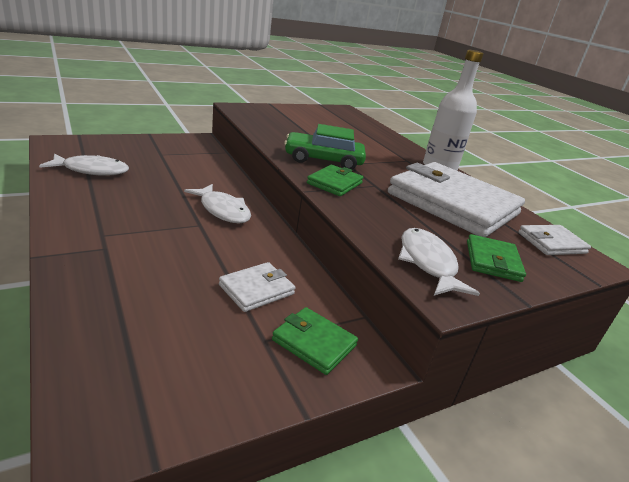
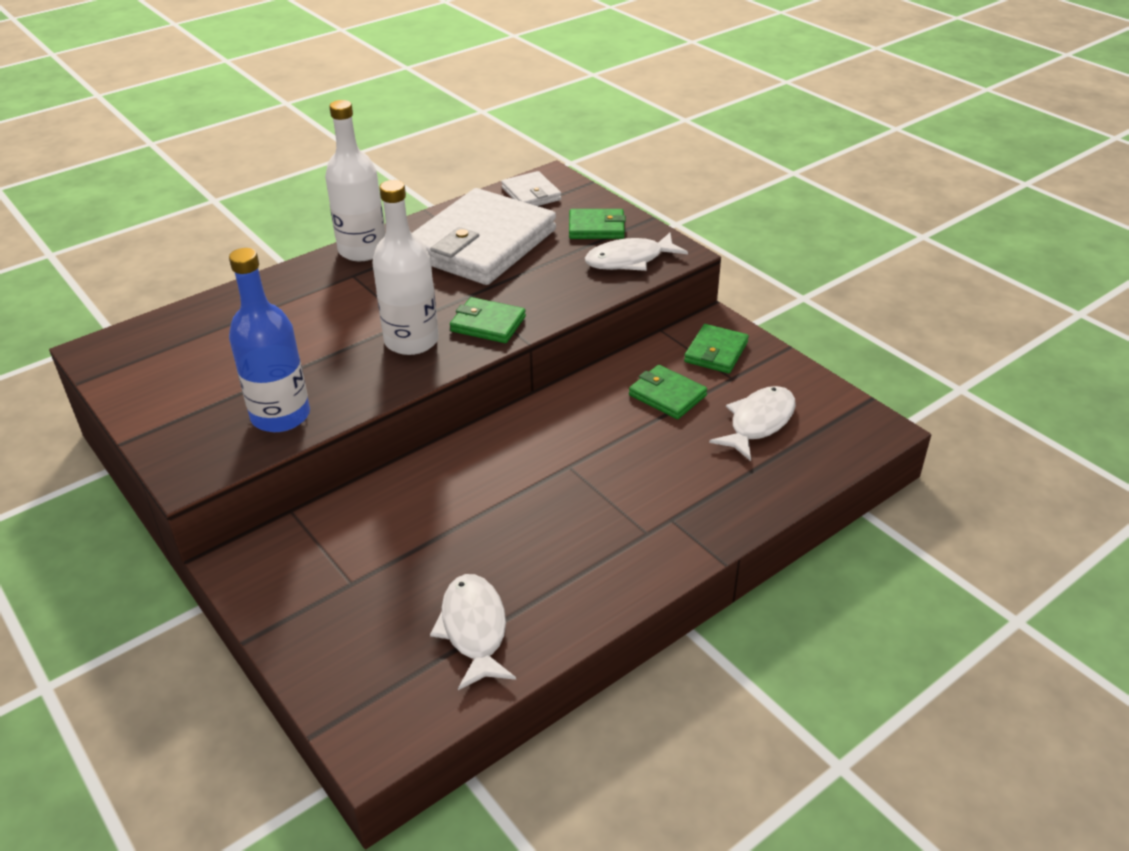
camera: 95 degrees left, 10 degrees up
(223, 210) = (518, 457): white fish -> white fish (758, 423)
(256, 289) = (667, 395): white wallet -> green wallet
(267, 125) = (280, 416): none -> blue bottle
(323, 160) = (411, 341): green car -> white bottle

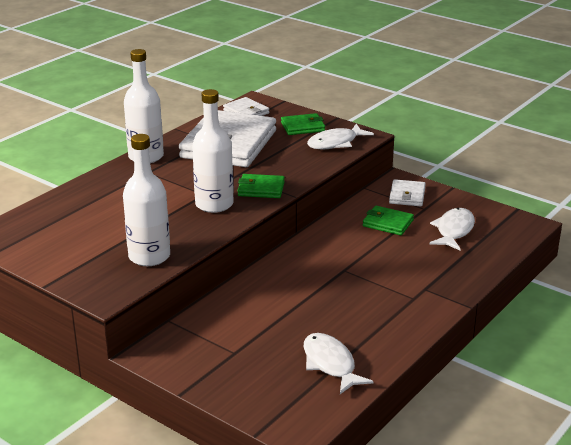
camera: 15 degrees left, 10 degrees down
(280, 416) = (149, 256): blue bottle -> white bottle
(716, 352) = (407, 195): green wallet -> white wallet

